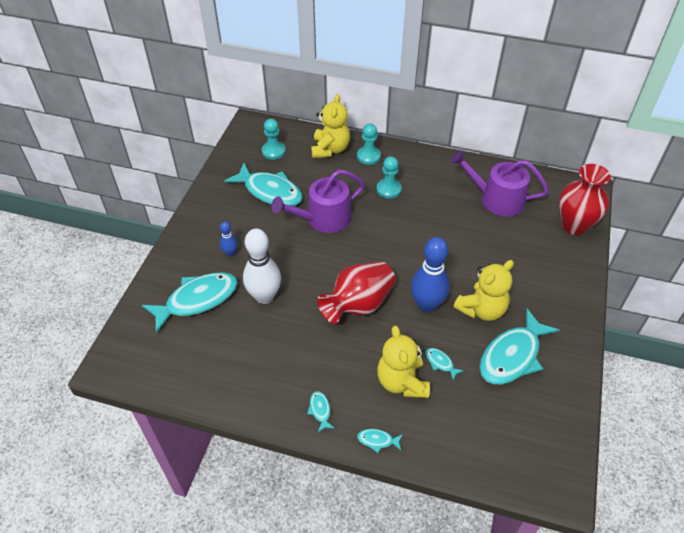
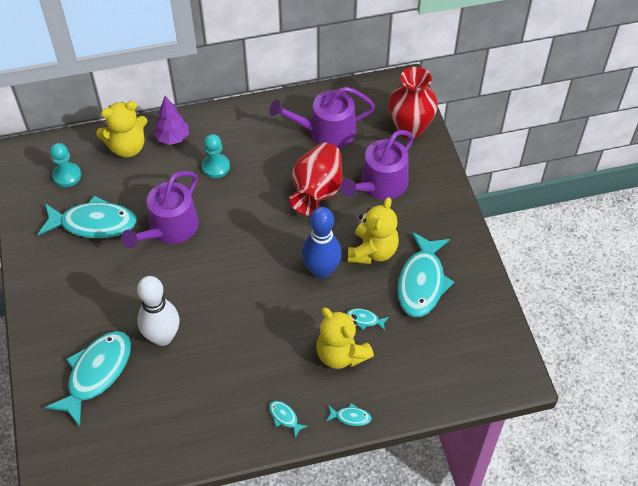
camera: 30 degrees left, 5 degrees up
(230, 253) = (97, 309): blue bowling pin -> none
(330, 149) = (127, 147): yellow teddy bear -> yellow teddy bear turned 90 degrees clockwise
(358, 305) = (258, 301): red vase -> red vase (317, 191)
(368, 156) = (173, 138): turquoise pawn -> purple tree
(377, 440) = (350, 417): turquoise fish -> turquoise fish turned 150 degrees counterclockwise
(520, 259) = (380, 185): none -> purple watering can

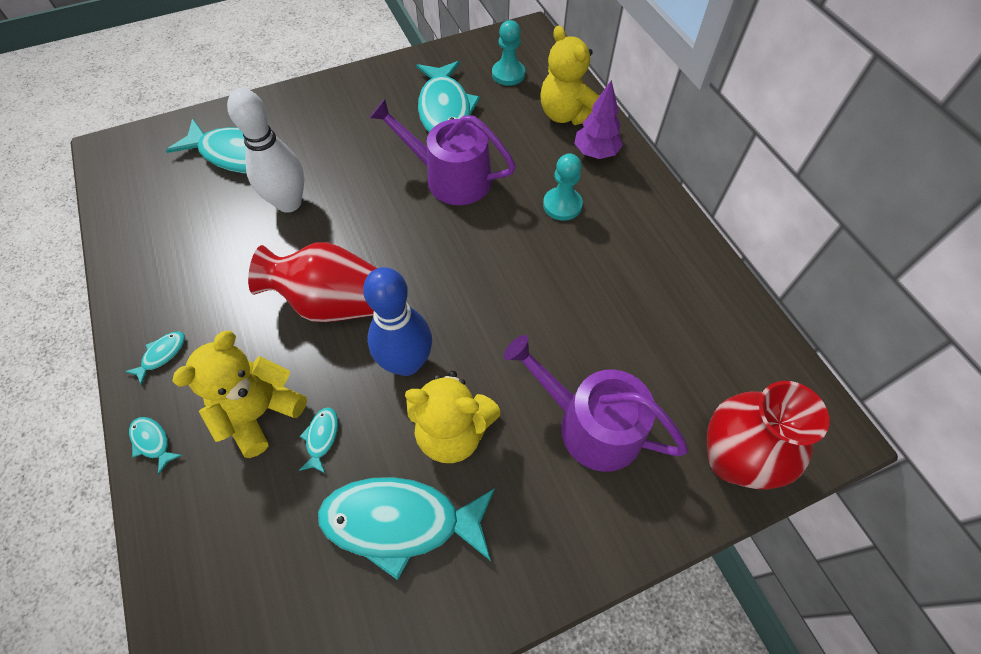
camera: 80 degrees right, 5 degrees up
(317, 191) = (552, 334): red vase -> red vase (332, 303)
(326, 132) = (673, 327): purple watering can -> none
(350, 417) = (152, 442): turquoise fish -> turquoise fish turned 135 degrees clockwise

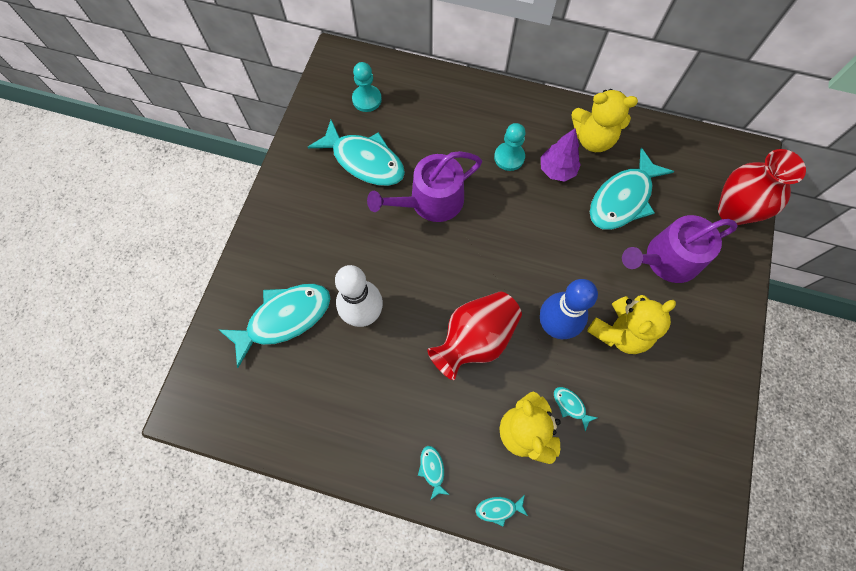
camera: 50 degrees left, 10 degrees up
(400, 522) = (654, 396): turquoise fish -> turquoise fish (623, 199)
(566, 114) = (437, 96): yellow teddy bear -> yellow teddy bear (593, 139)
(595, 153) = (484, 107): purple tree -> purple tree (557, 170)

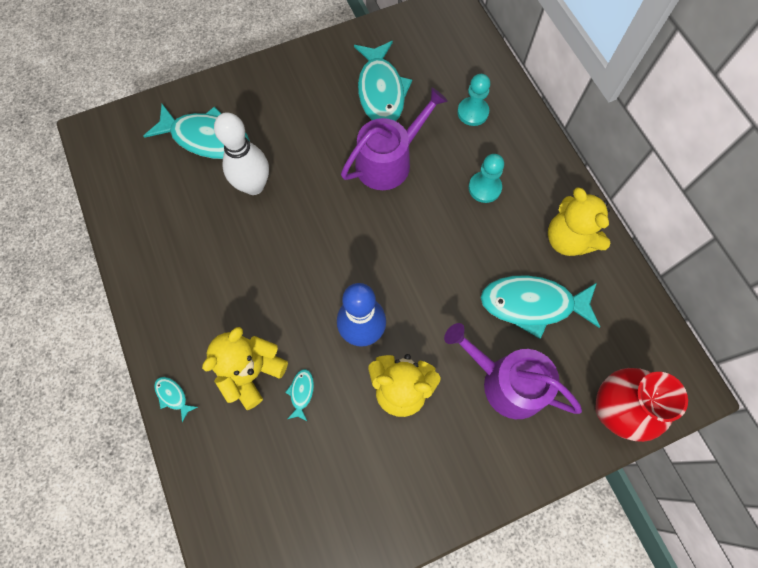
camera: 50 degrees right, 0 degrees up
(367, 99) = (436, 52): turquoise pawn -> turquoise pawn (472, 112)
(430, 201) = (389, 161): purple watering can -> purple watering can turned 120 degrees clockwise
(432, 469) = (169, 324): turquoise fish -> none
(475, 339) = (298, 279): red vase -> none
(557, 170) = (508, 233): purple tree -> none

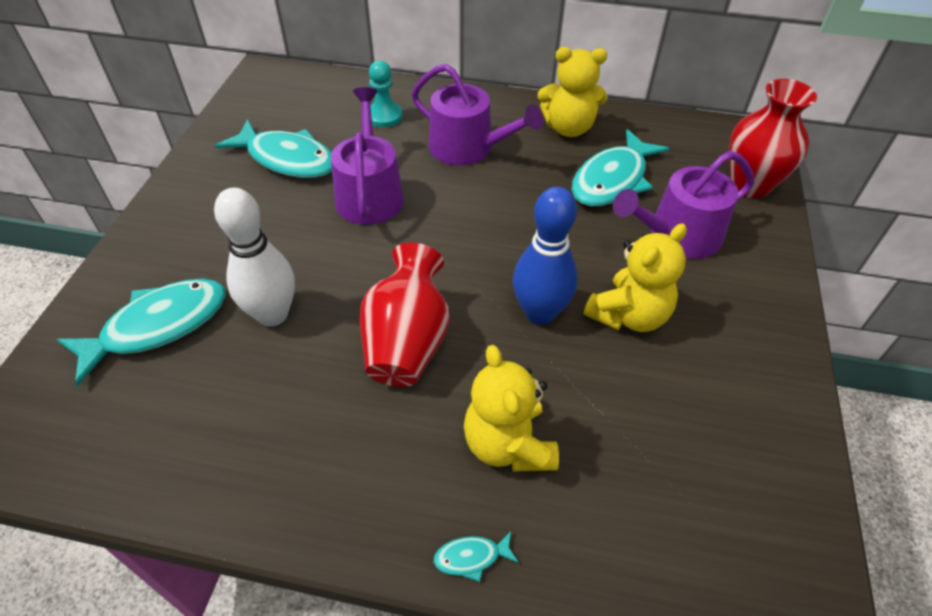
camera: 55 degrees left, 20 degrees down
(284, 270) = (407, 342): none -> red vase
(301, 392) = (571, 407): turquoise fish -> none
(484, 188) = (468, 148): turquoise pawn -> purple watering can

